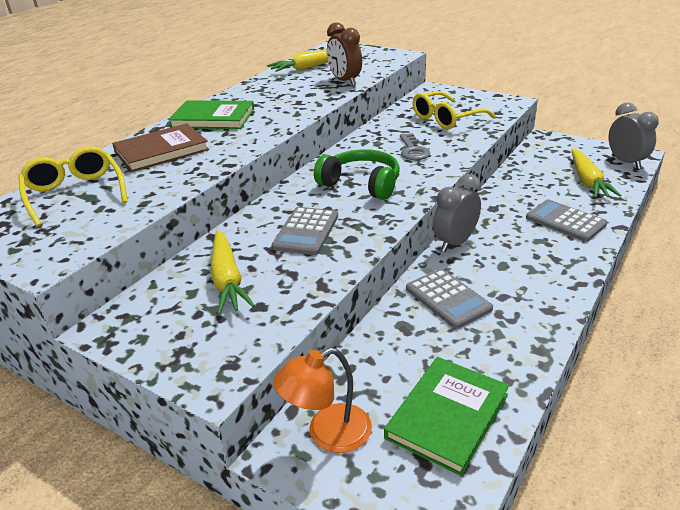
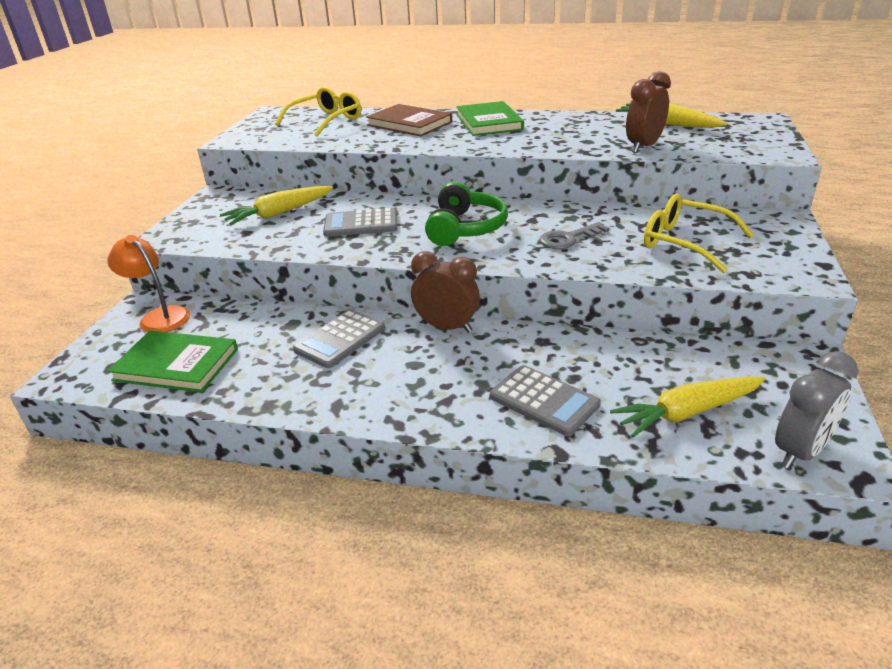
camera: 70 degrees right, 0 degrees up
(455, 243) = (447, 327): grey clock -> brown clock
(565, 221) = (544, 400): grey calculator -> grey calculator turned 105 degrees clockwise

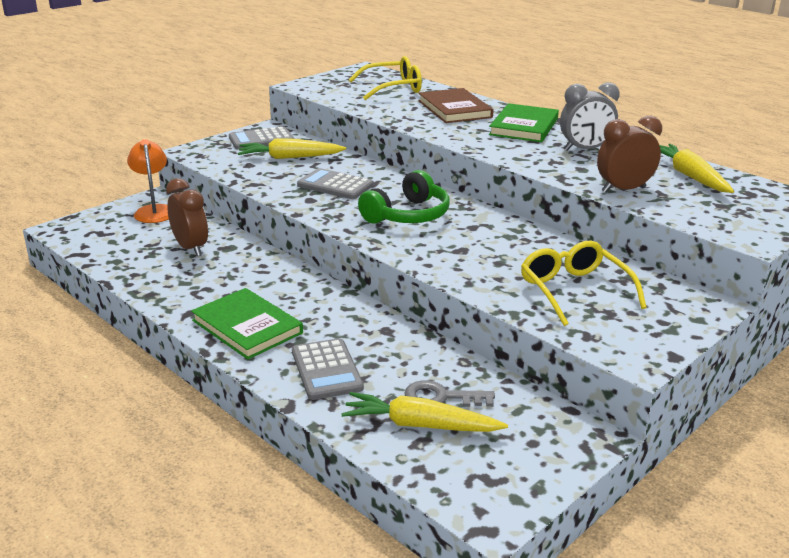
camera: 30 degrees right, 5 degrees down
(176, 365) = (128, 247): green book -> green book (247, 327)
(340, 339) = (246, 271): grey calculator -> grey calculator (261, 140)
(447, 327) = (329, 292): brown clock -> brown clock (191, 248)
(568, 239) = (477, 252): grey key -> grey key (441, 397)
(800, 451) = (466, 490): grey clock -> grey clock (585, 149)

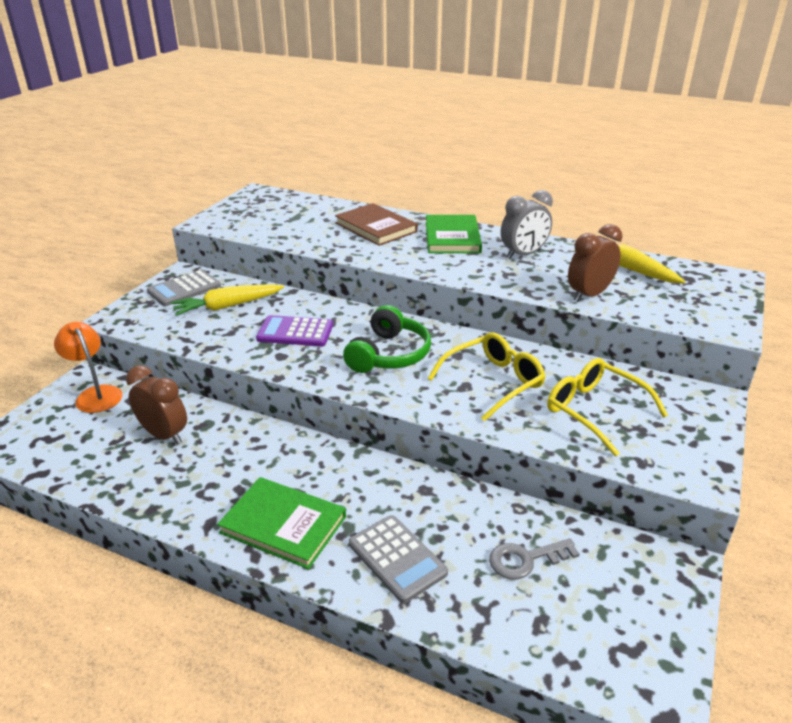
camera: 20 degrees left, 5 degrees up
(335, 185) = (295, 332): grey calculator -> purple calculator
(393, 88) = (301, 212): yellow glasses -> yellow glasses (493, 382)
(420, 425) = (527, 601): yellow carrot -> none

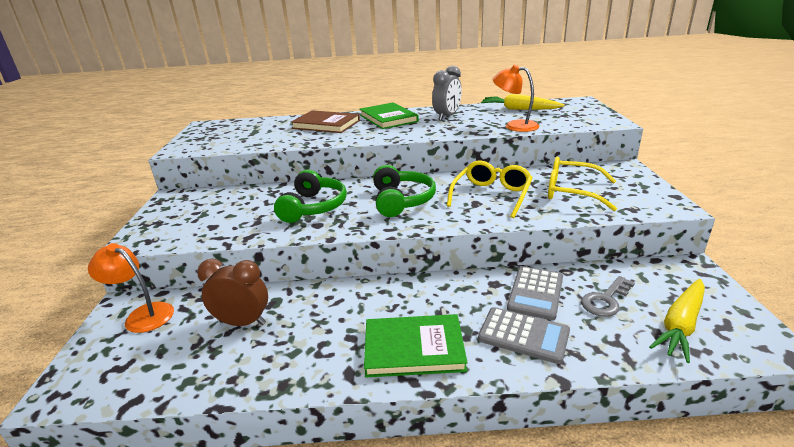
camera: 25 degrees left, 5 degrees down
(184, 289) = (183, 205): grey calculator -> grey calculator (536, 293)
(227, 306) = (236, 206): yellow carrot -> yellow carrot (680, 325)
(295, 332) = (313, 207): purple calculator -> green headphones
(589, 295) = (514, 126): brown clock -> orange lamp

